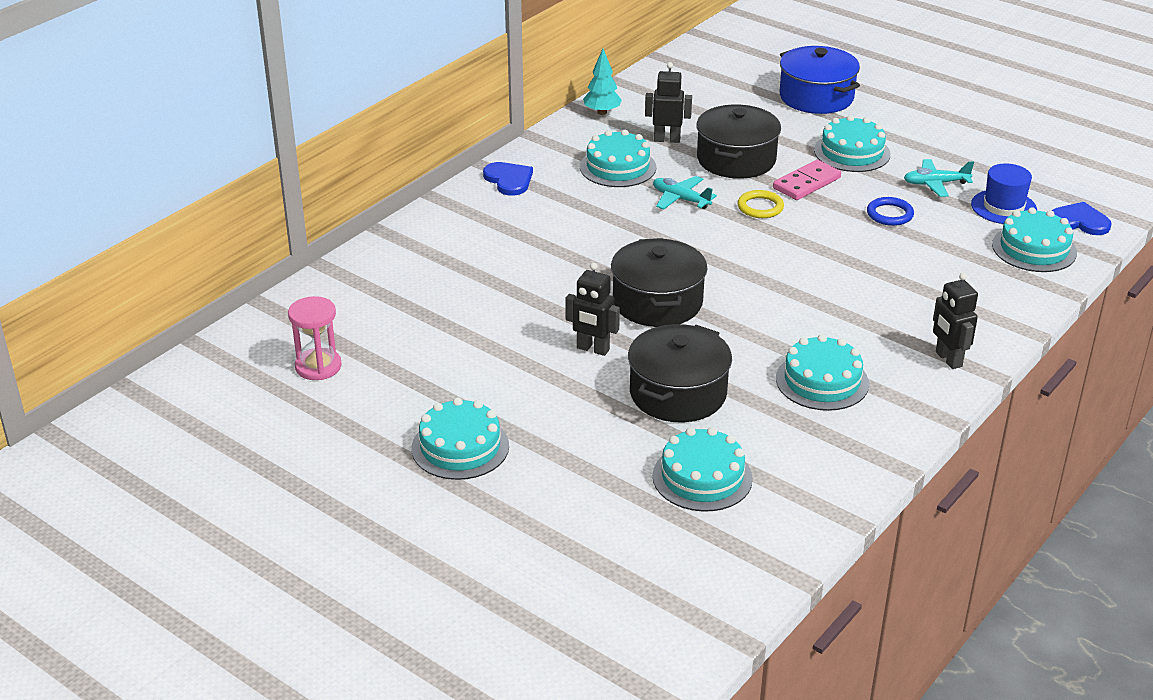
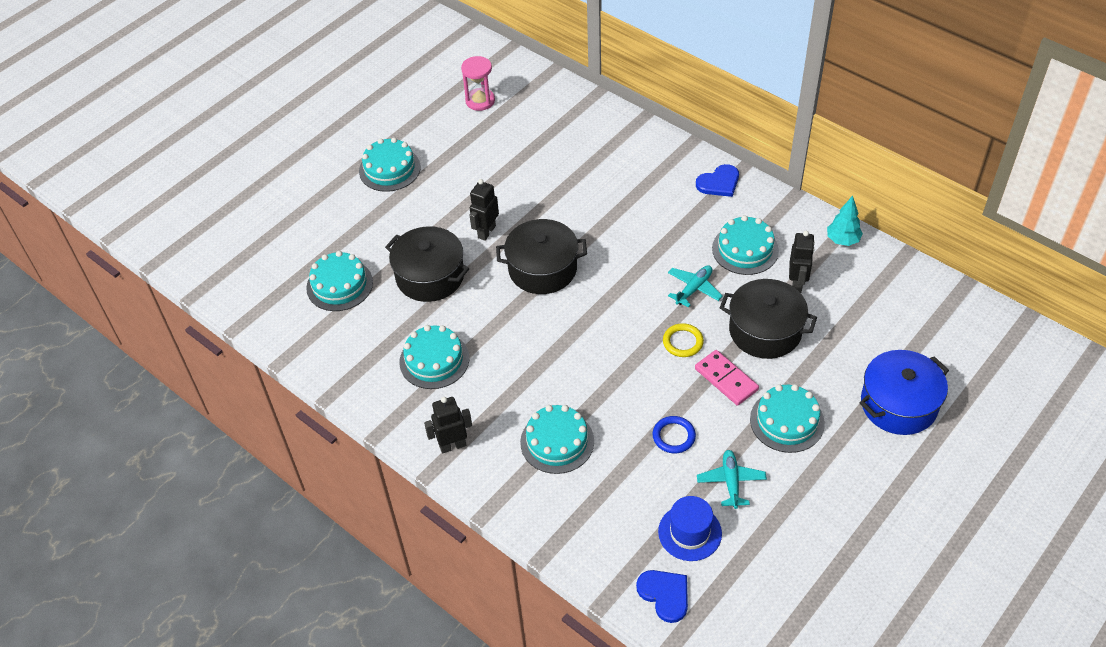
camera: 95 degrees right, 15 degrees up
(1034, 249) = (615, 543): turquoise cake -> turquoise cake (557, 441)
(1079, 221) = (665, 595): blue heart -> blue heart turned 60 degrees counterclockwise

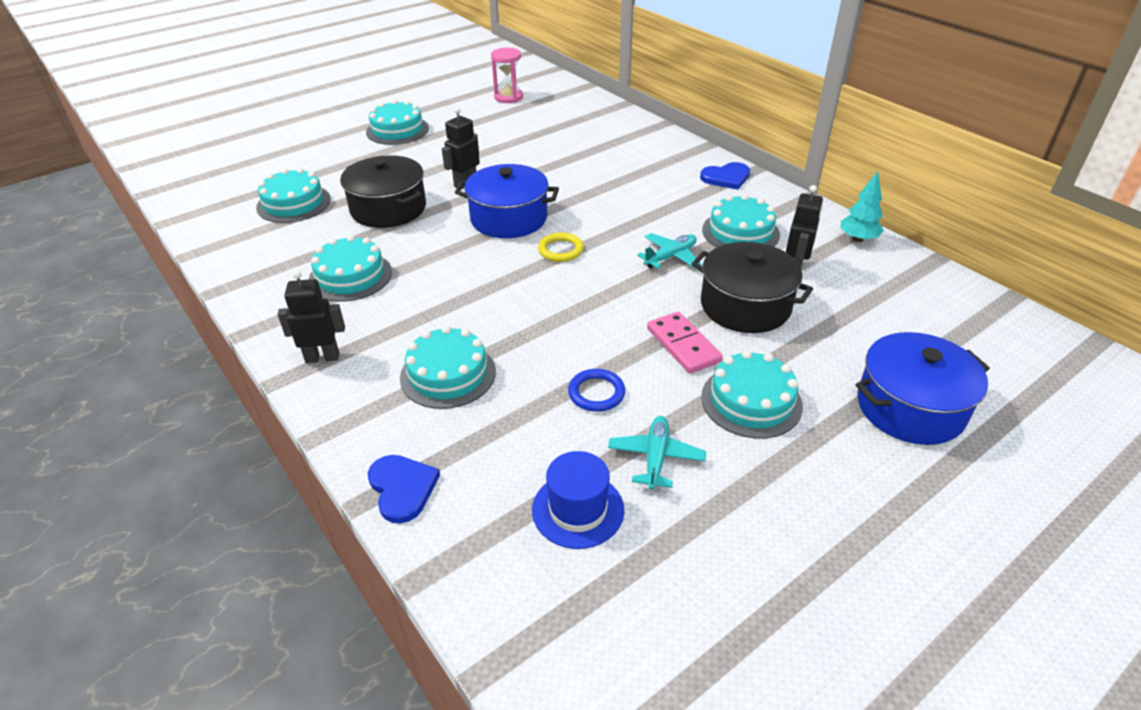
camera: 10 degrees right, 10 degrees down
(542, 269) = (509, 218): black pot -> blue pot
(665, 595) = (511, 587): blue heart -> blue heart (402, 488)
(683, 342) = (641, 302): yellow ring -> yellow ring (560, 250)

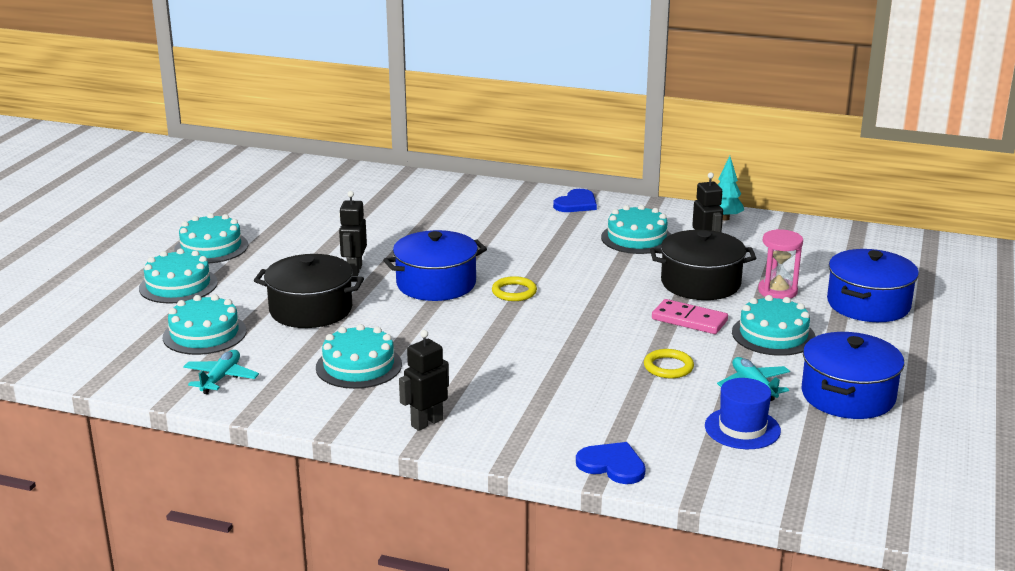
camera: 35 degrees left, 15 degrees down
(448, 374) = (545, 395): turquoise cake -> turquoise cake (178, 285)
(508, 97) = (284, 191): pink hourglass -> pink hourglass (777, 291)
(596, 393) = (668, 367): blue ring -> yellow ring
(670, 257) = (607, 270): turquoise plane -> turquoise plane (221, 378)
(745, 525) = (848, 396): none -> blue pot

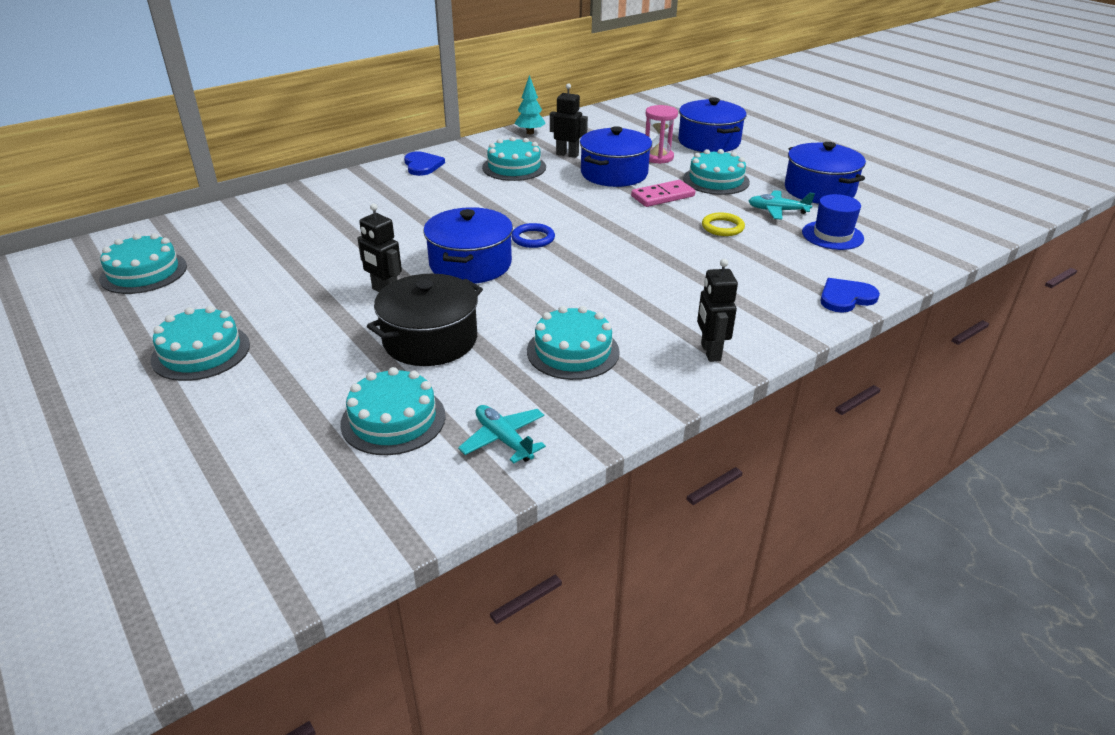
camera: 55 degrees left, 10 degrees up
(178, 285) = (255, 402): turquoise cake -> turquoise cake (144, 272)
(514, 292) = (533, 238): yellow ring -> blue ring
(700, 283) = (614, 174): black pot -> blue pot

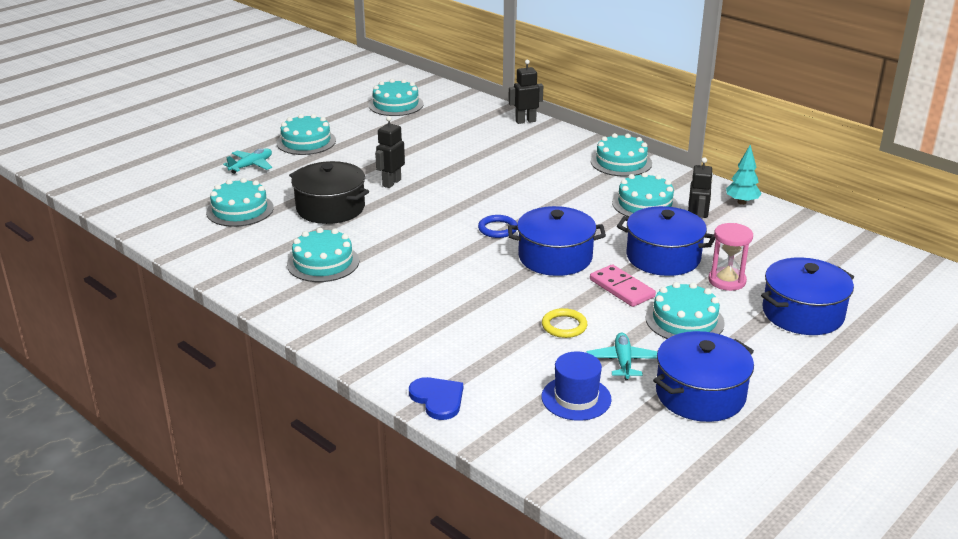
camera: 80 degrees right, 5 degrees down
(422, 165) = (621, 162): blue heart -> turquoise cake
(470, 264) = (442, 208): blue pot -> blue pot (555, 257)
(503, 440) = (219, 248): turquoise plane -> turquoise plane (251, 166)
(710, 352) = (330, 322): black robot -> black robot (525, 121)

